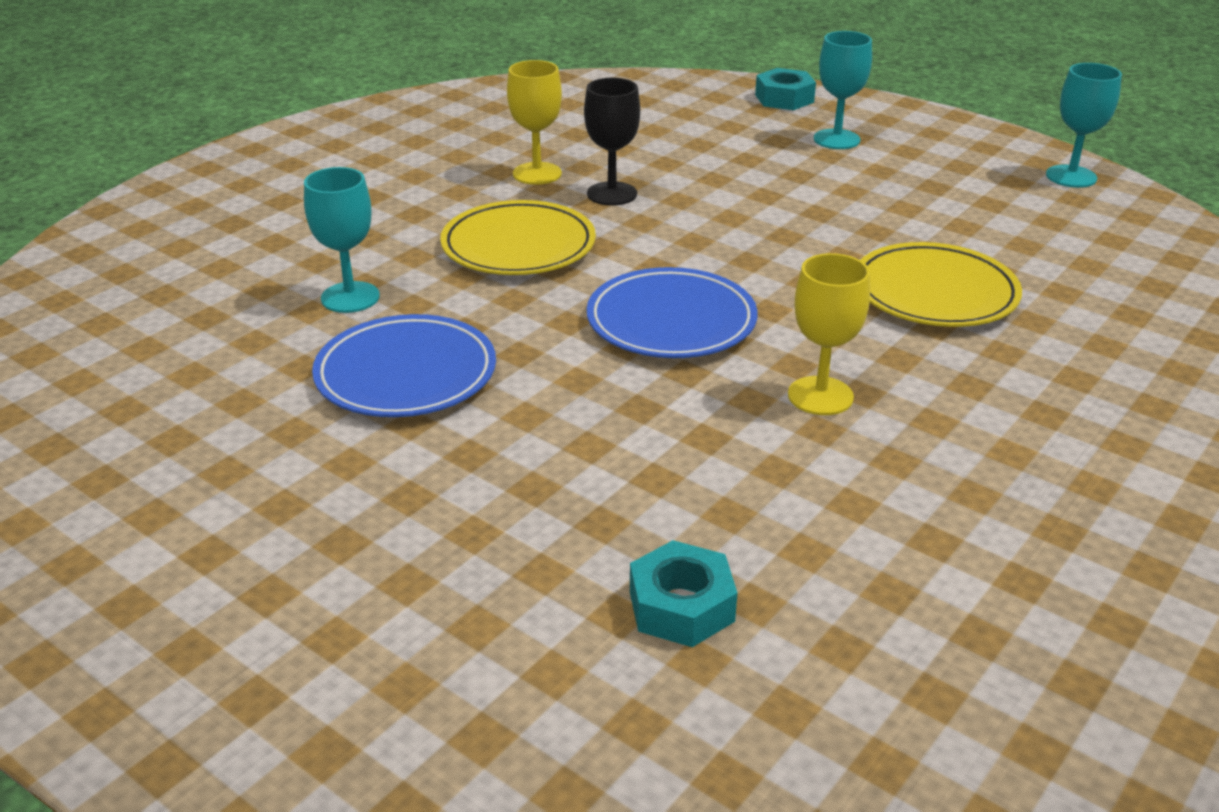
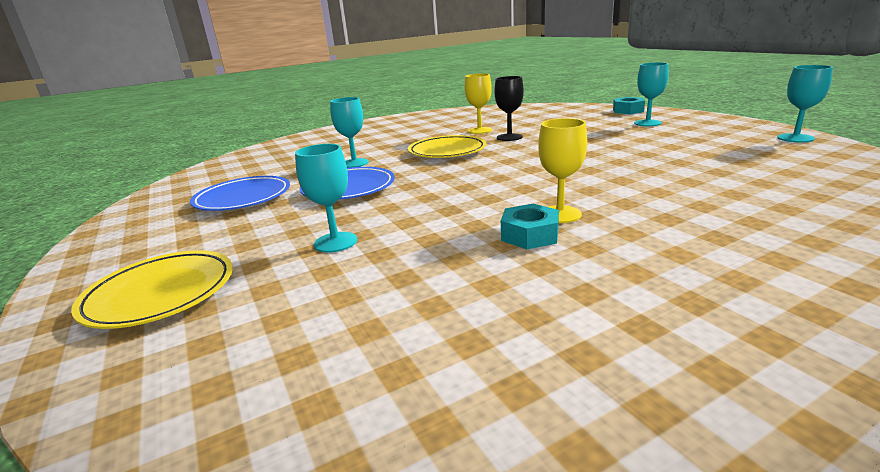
camera: 25 degrees right, 10 degrees down
(504, 510) = (335, 242): none -> turquoise goblet
(671, 321) = (498, 179): blue plate -> blue plate (243, 198)
(681, 606) = (385, 299): turquoise nut -> turquoise nut (530, 235)
(934, 293) = (669, 178): yellow plate -> yellow plate (160, 293)

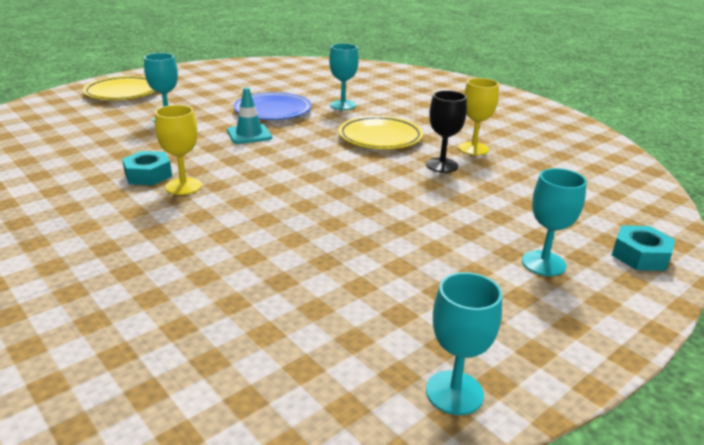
camera: 75 degrees right, 5 degrees up
(243, 198) = (261, 84): blue plate -> none
(417, 195) = (249, 134): none -> turquoise traffic cone

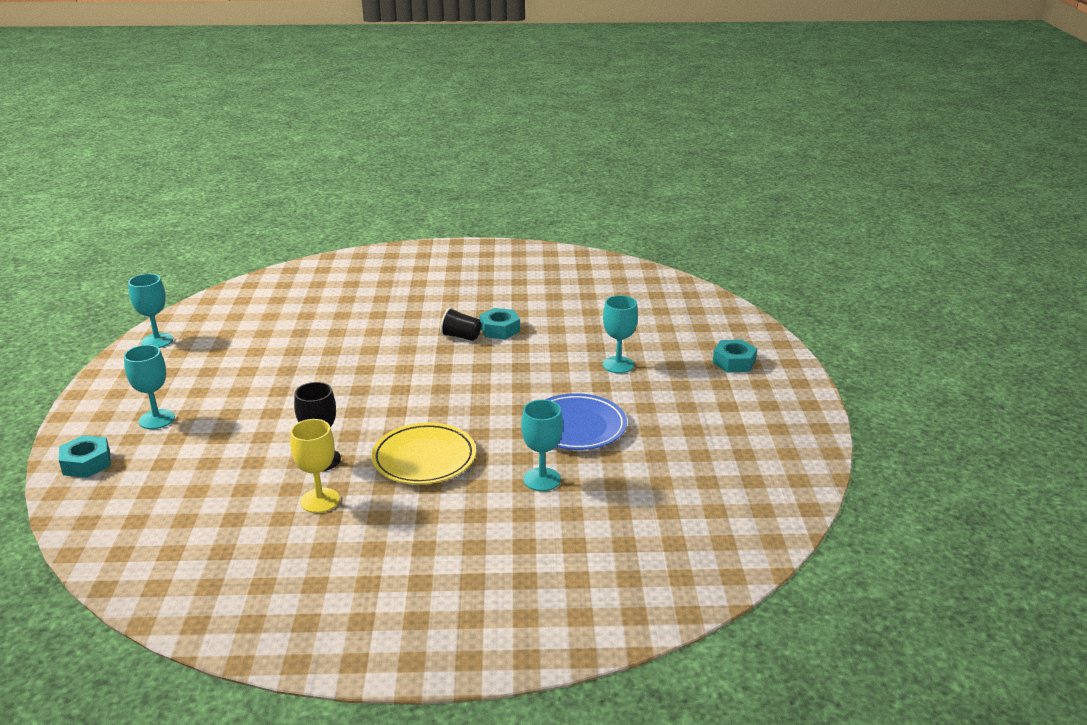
camera: 130 degrees right, 0 degrees up
(123, 92) = (734, 362): yellow plate -> turquoise nut
(183, 186) = (461, 336): yellow goblet -> black cup
(249, 134) = (527, 392): turquoise traffic cone -> none

